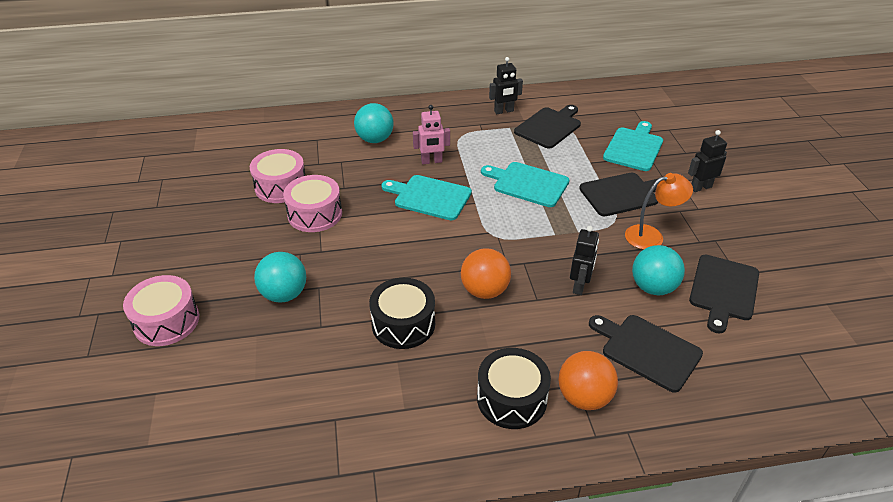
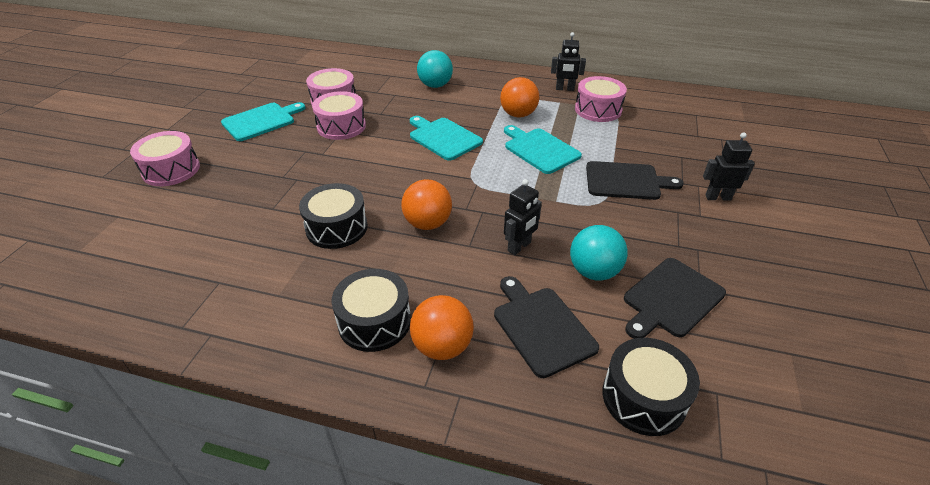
camera: 25 degrees right, 0 degrees up
(284, 294) = (267, 176): turquoise ball -> none
(431, 161) = (468, 112): pink robot -> none
(481, 151) = (518, 115): none -> orange ball
(549, 127) = (598, 110): black cutting board -> pink drum
(634, 147) = (670, 146): turquoise cutting board -> turquoise cutting board (261, 121)
(651, 236) = (629, 225): orange lamp -> none
(755, 377) = (643, 397): none -> black drum

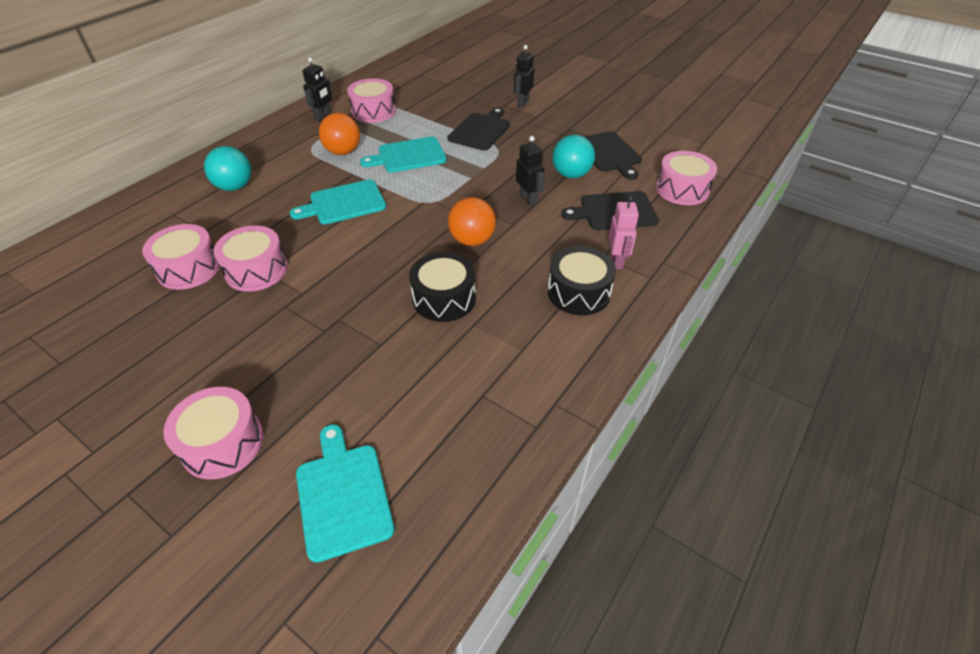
camera: 70 degrees left, 5 degrees up
(261, 121) = (174, 340): turquoise cutting board -> turquoise cutting board (343, 495)
(442, 346) = (616, 261): orange ball -> pink robot
(643, 397) = (682, 189): black drum -> pink drum

